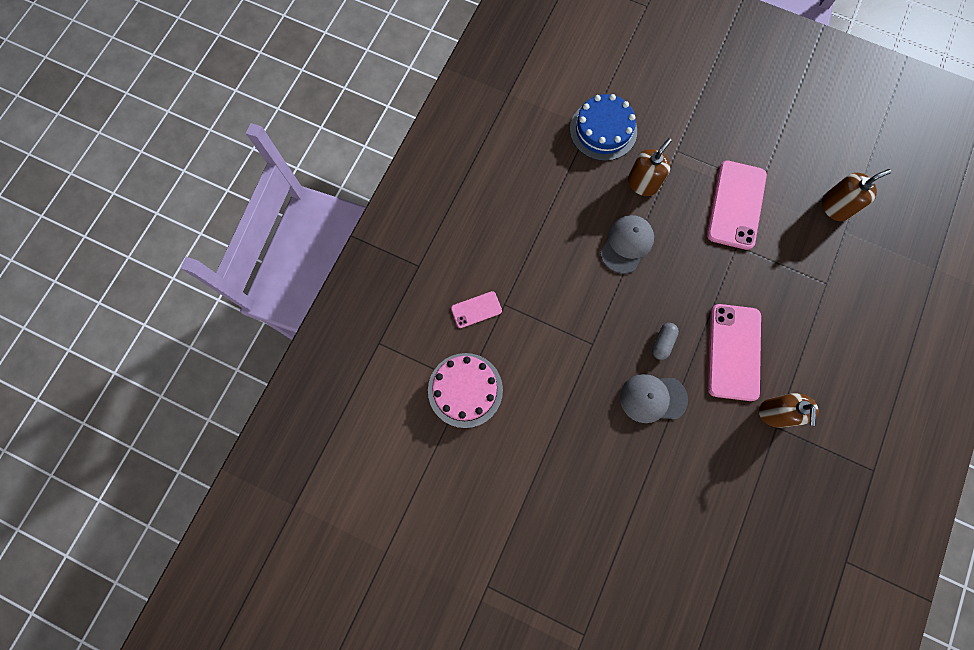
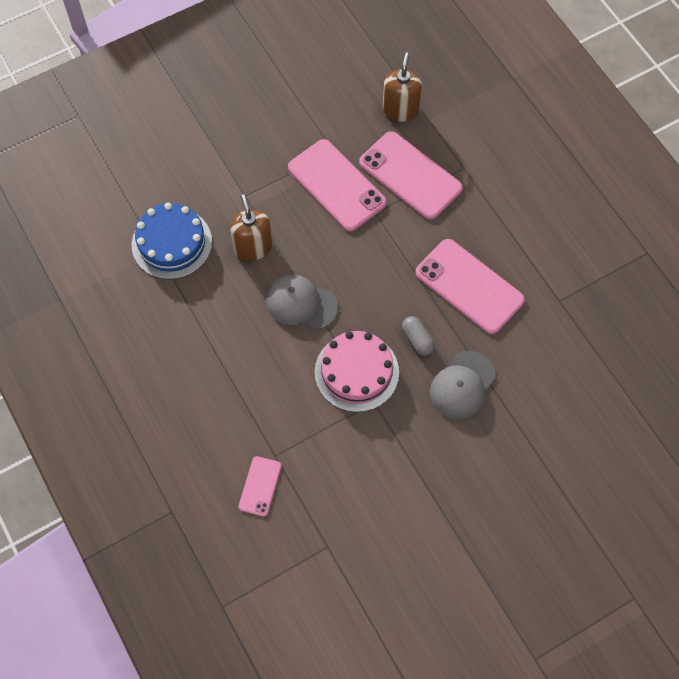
camera: 55 degrees left, 10 degrees down
(465, 390) = (332, 552): pink cake -> pink cake (356, 372)
(626, 244) = (301, 303): grey cap -> grey cap turned 45 degrees counterclockwise
(775, 413) = (546, 292): brown soap dispenser -> none
(787, 250) = (410, 175): none -> pink phone

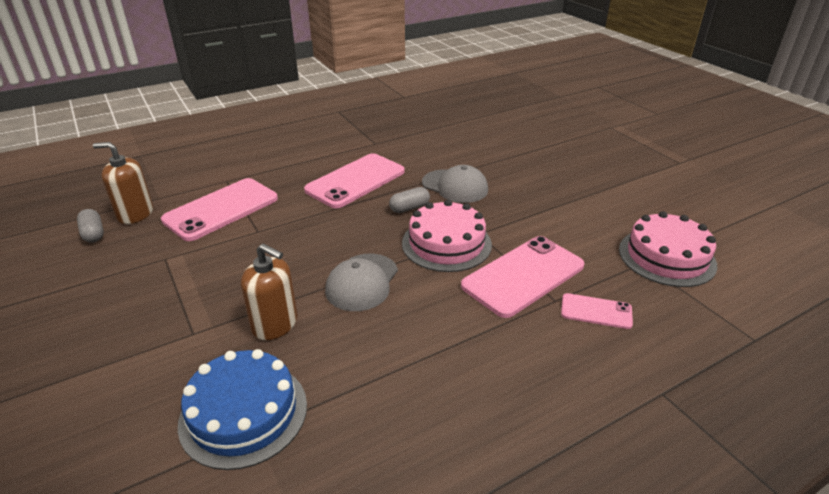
camera: 90 degrees left, 30 degrees down
(253, 247) = (275, 324): brown soap dispenser -> brown soap dispenser turned 135 degrees counterclockwise
(336, 185) = (211, 257): pink phone -> pink phone (523, 276)
(336, 572) = (666, 257): none -> pink cake
(369, 89) = (93, 234): none -> grey capsule

